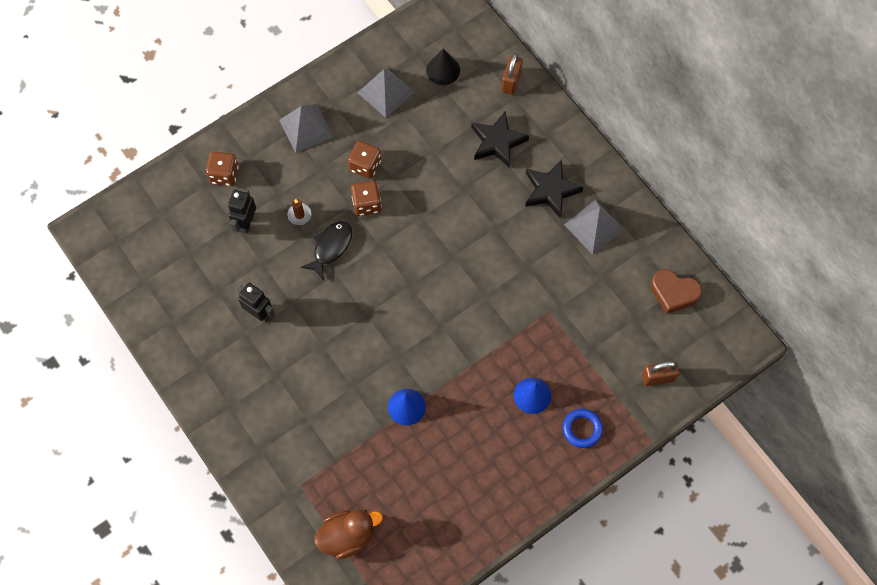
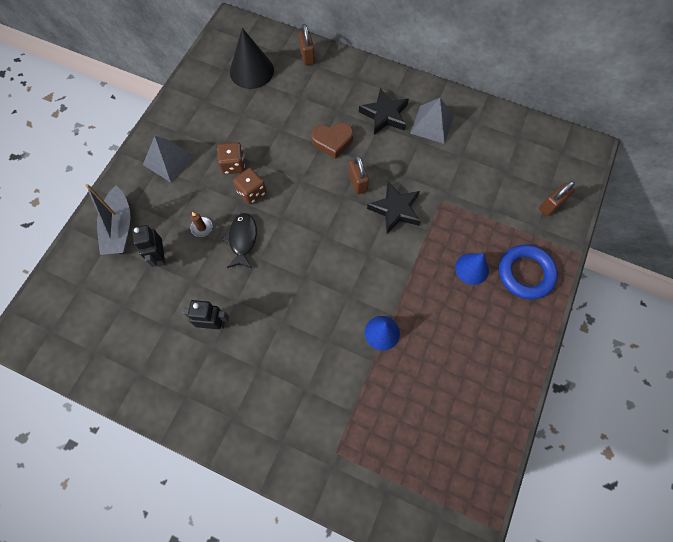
camera: 30 degrees left, 0 degrees up
(224, 174) = (119, 228): brown dice -> grey boat
(347, 536) = (403, 473): brown duck -> none
(385, 92) = (217, 105): grey pyramid -> none
(443, 70) = (251, 71): black cone -> black cone, size x1.55
(476, 249) = (357, 183): none -> brown padlock
(497, 142) = (324, 100): black star -> black star (395, 209)
(582, 429) = (525, 273): blue ring -> blue ring, size x1.60
(673, 293) = (518, 141): brown heart -> brown heart (332, 142)

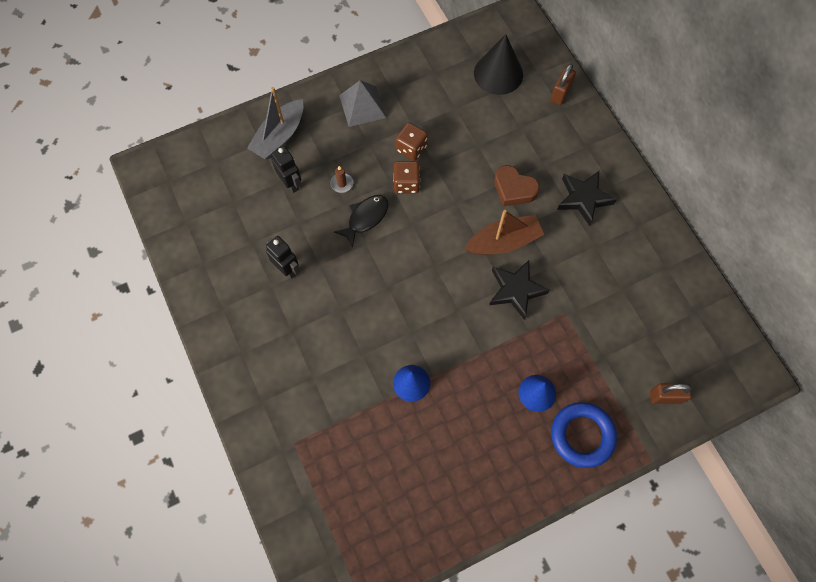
camera: 40 degrees right, 0 degrees up
(160, 256) = (291, 183): black robot -> black robot turned 120 degrees clockwise
(357, 183) = (503, 242): brown padlock -> brown boat
(432, 124) = (621, 239): grey pyramid -> none

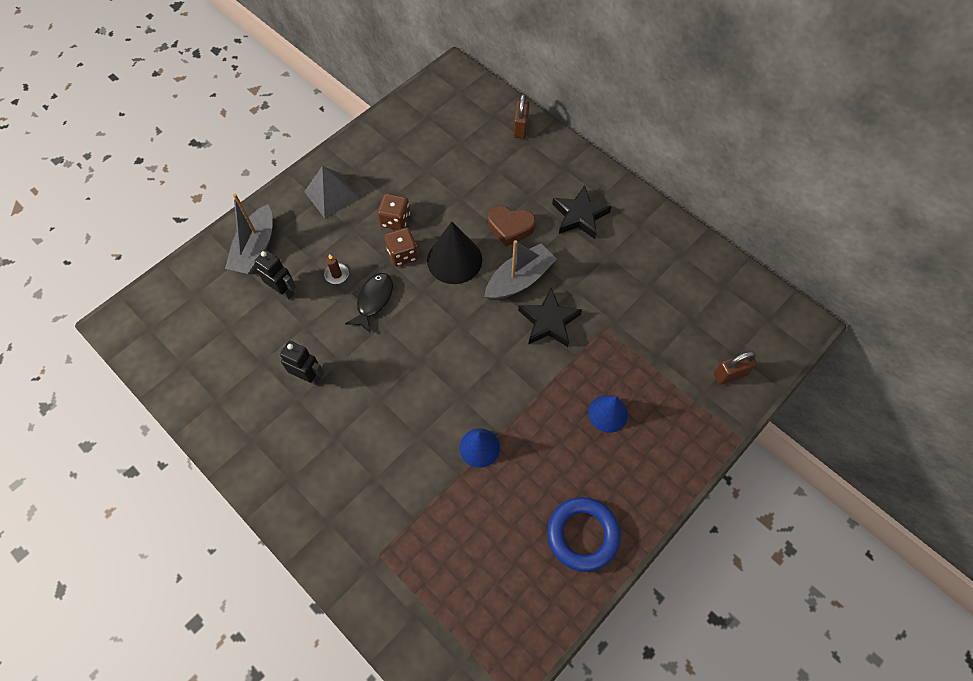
camera: 20 degrees left, 5 degrees down
(498, 73) = (455, 127): black cone -> black cone (454, 260)
(503, 242) = (519, 280): brown boat -> grey boat
(582, 435) = (667, 439): blue ring -> blue ring (582, 535)

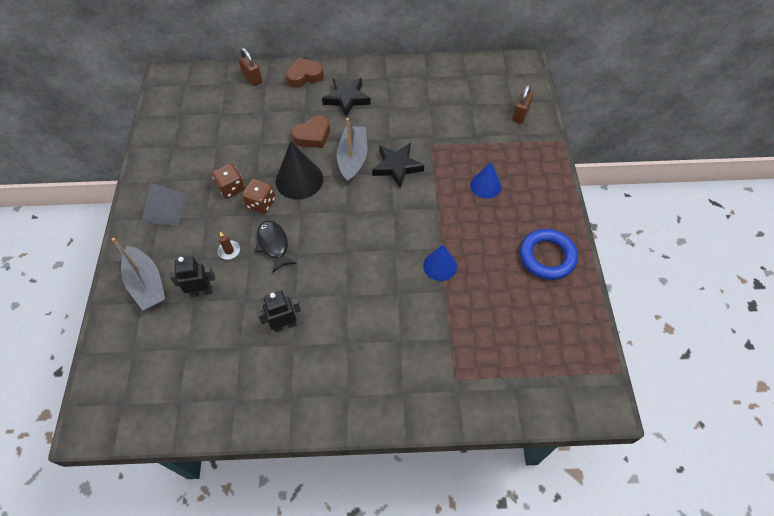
camera: 45 degrees left, 5 degrees down
(567, 162) = (304, 76): none -> brown heart

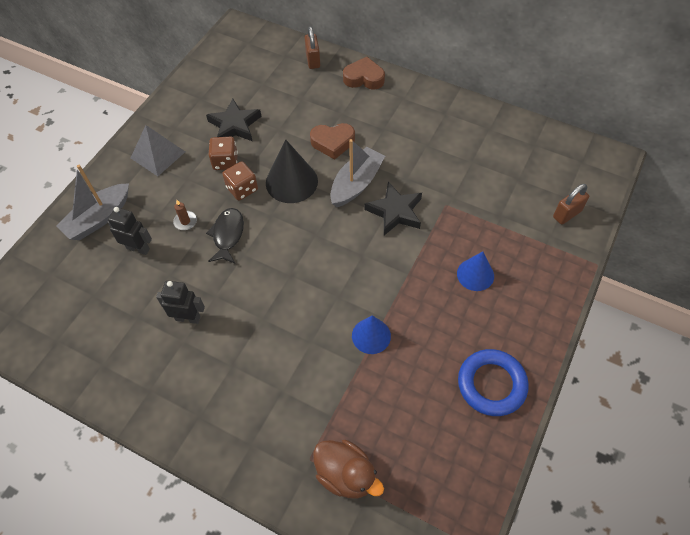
camera: 30 degrees right, 0 degrees up
(147, 284) = (99, 218): grey boat -> grey boat turned 45 degrees clockwise
(347, 99) = (390, 118): black star -> black star (234, 125)
(489, 374) = (346, 474): none -> brown duck

